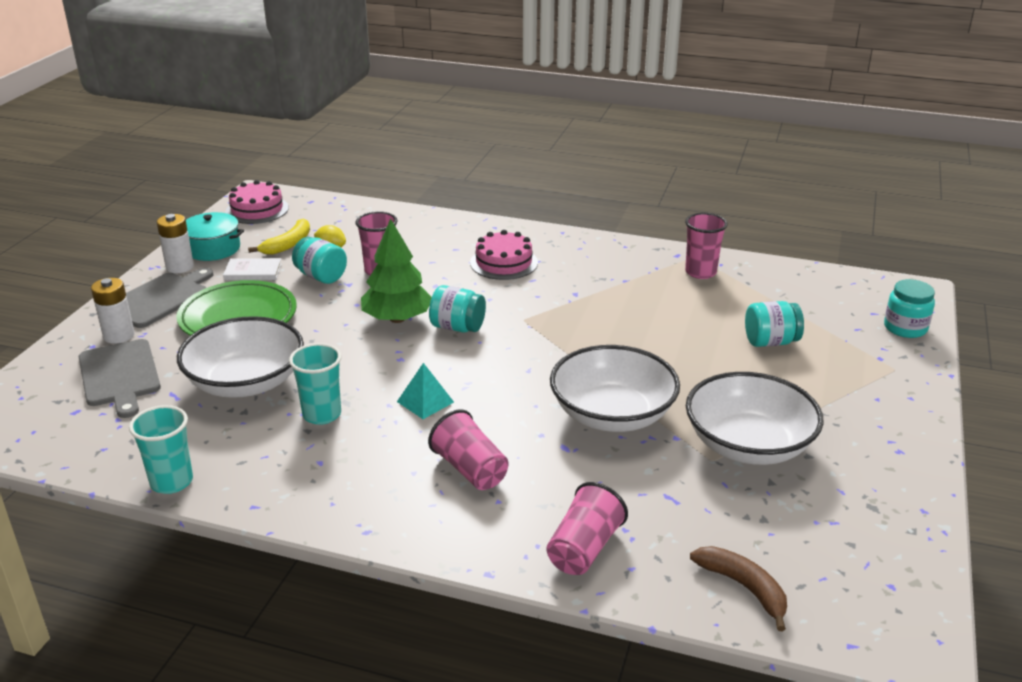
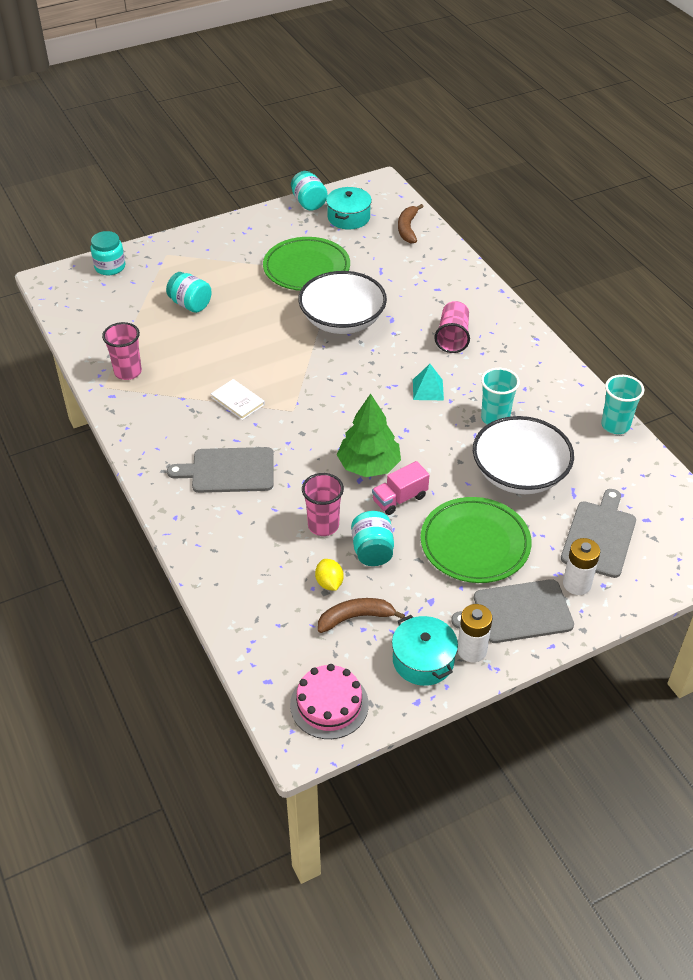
camera: 135 degrees left, 15 degrees up
(253, 272) = (418, 596): white book -> white book (237, 401)
(288, 244) = (355, 617): yellow banana -> brown banana
(340, 312) = (399, 499): none -> pink truck
(457, 327) = (341, 431): turquoise jar -> turquoise jar (309, 203)
(504, 263) = (228, 470): pink cake -> grey cutting board
(584, 549) = (449, 275): pink cup -> none
(748, 445) = (306, 268): white bowl -> green plate
(838, 548) = (348, 217): none -> turquoise pot

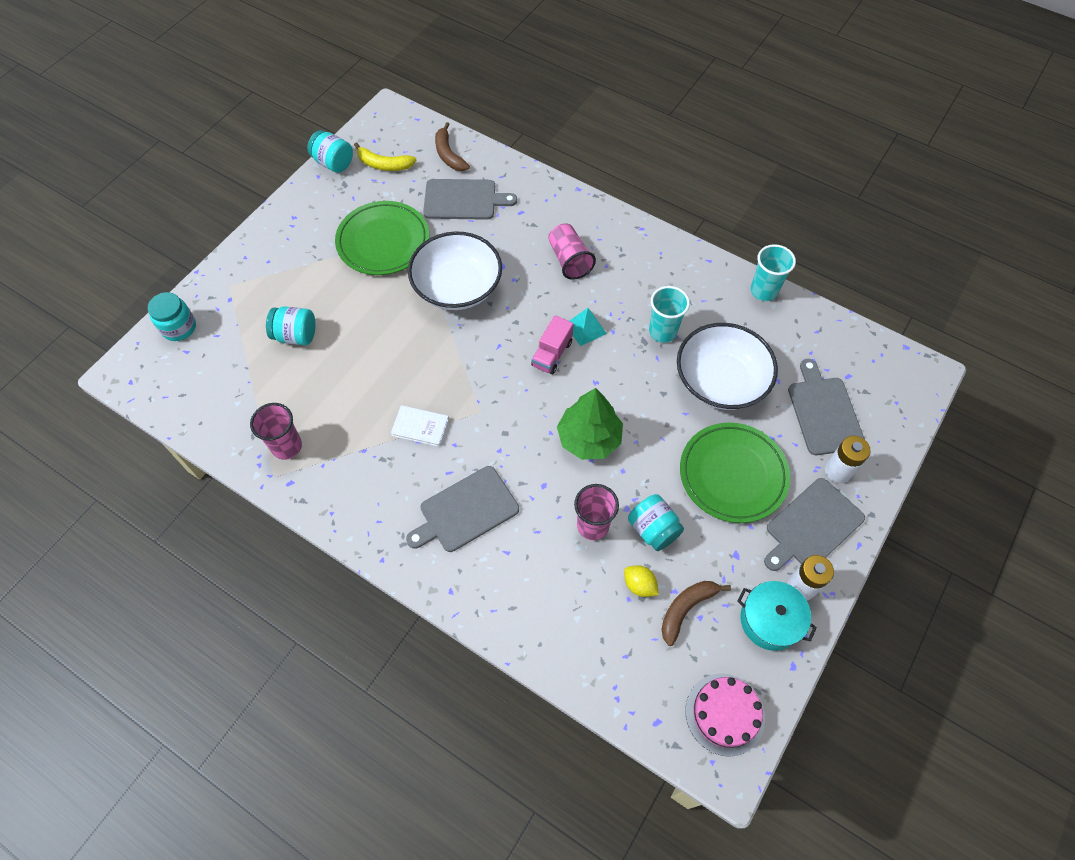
camera: 30 degrees left, 15 degrees up
(348, 217) = (384, 164): turquoise pot -> yellow banana
(395, 263) = (463, 200): none -> grey cutting board
(399, 499) = (639, 460): pink truck -> pink truck (552, 354)

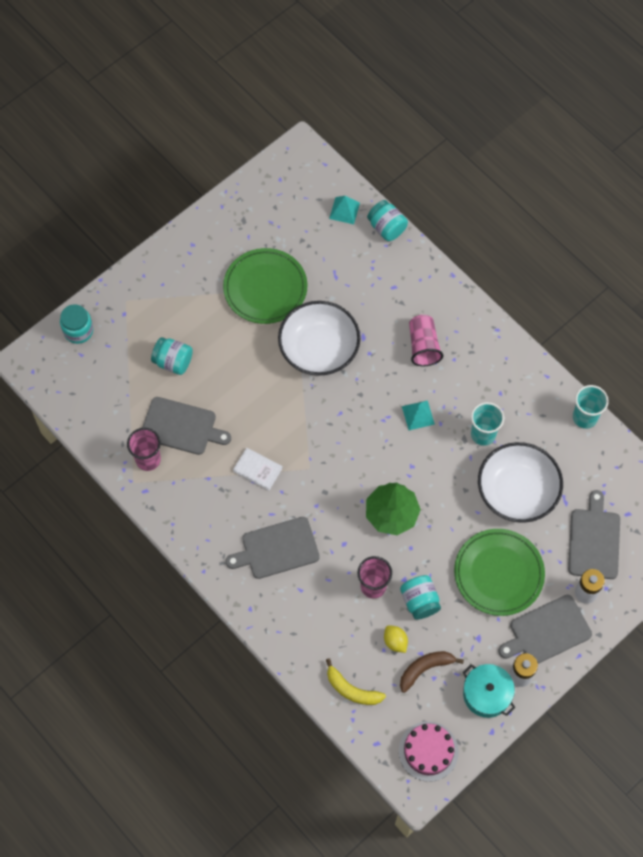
camera: 15 degrees right, 5 degrees up
(333, 163) = (238, 195): turquoise jar -> turquoise jar (386, 228)
(384, 164) = (283, 208): yellow banana -> yellow banana (352, 689)
(449, 154) = (344, 210): brown banana -> turquoise pyramid
(463, 200) = (346, 262): grey cutting board -> grey cutting board (181, 427)
(552, 354) = (382, 432): pink truck -> none

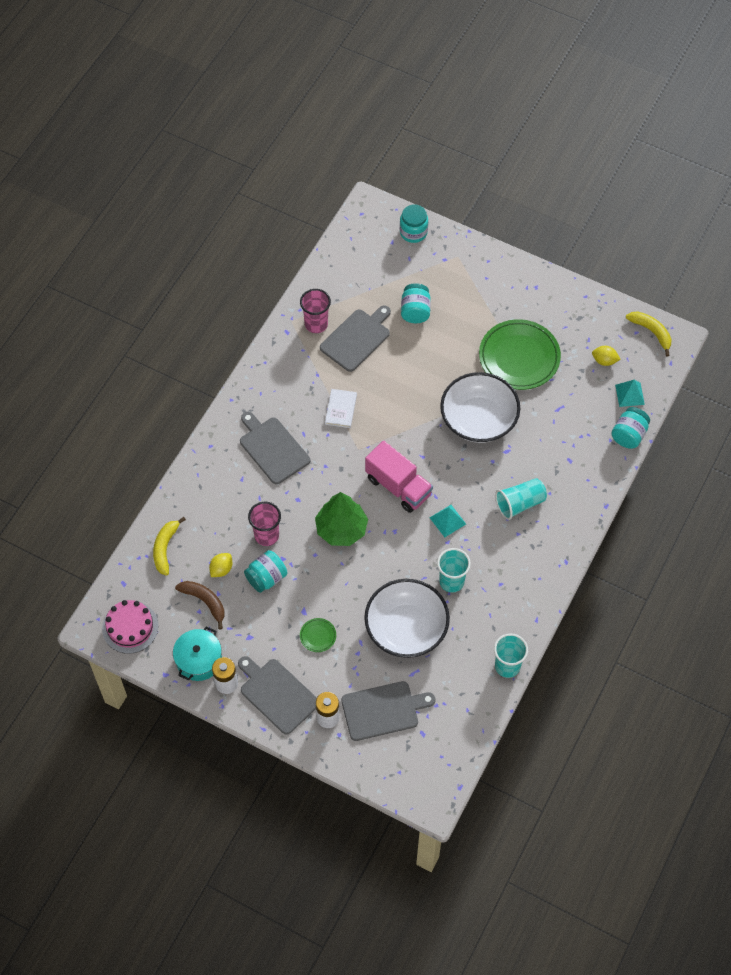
camera: 70 degrees right, 5 degrees down
(181, 427) = (357, 338): grey cutting board -> grey cutting board turned 135 degrees counterclockwise
(285, 166) = (651, 332): none -> yellow banana
(299, 217) = (604, 361): none -> yellow lemon
(364, 446) = (398, 486): none -> pink truck
(423, 346) = (520, 503): pink cup -> turquoise cup
(498, 573) = (318, 636): green plate -> green plate, size x0.41

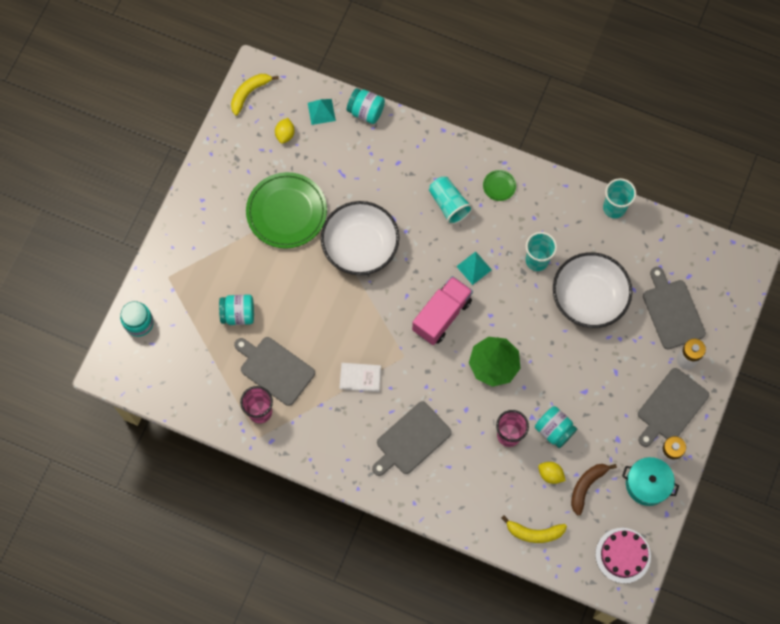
camera: 95 degrees left, 10 degrees up
(318, 636) = (607, 376): green plate -> green plate (499, 186)

